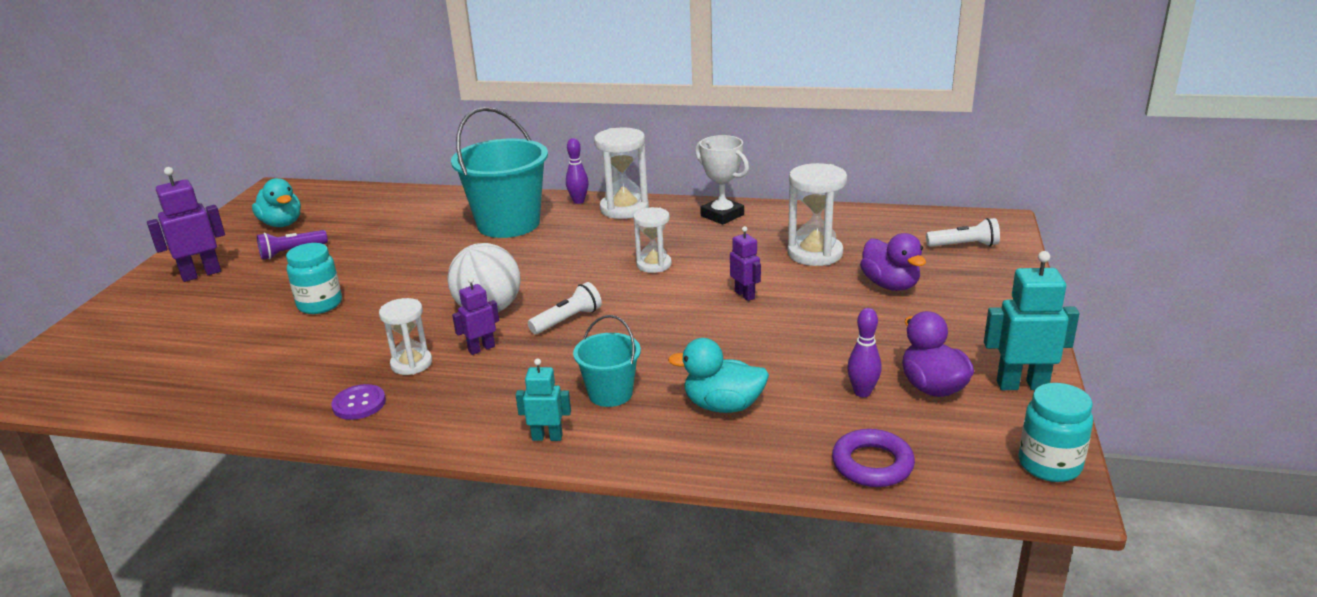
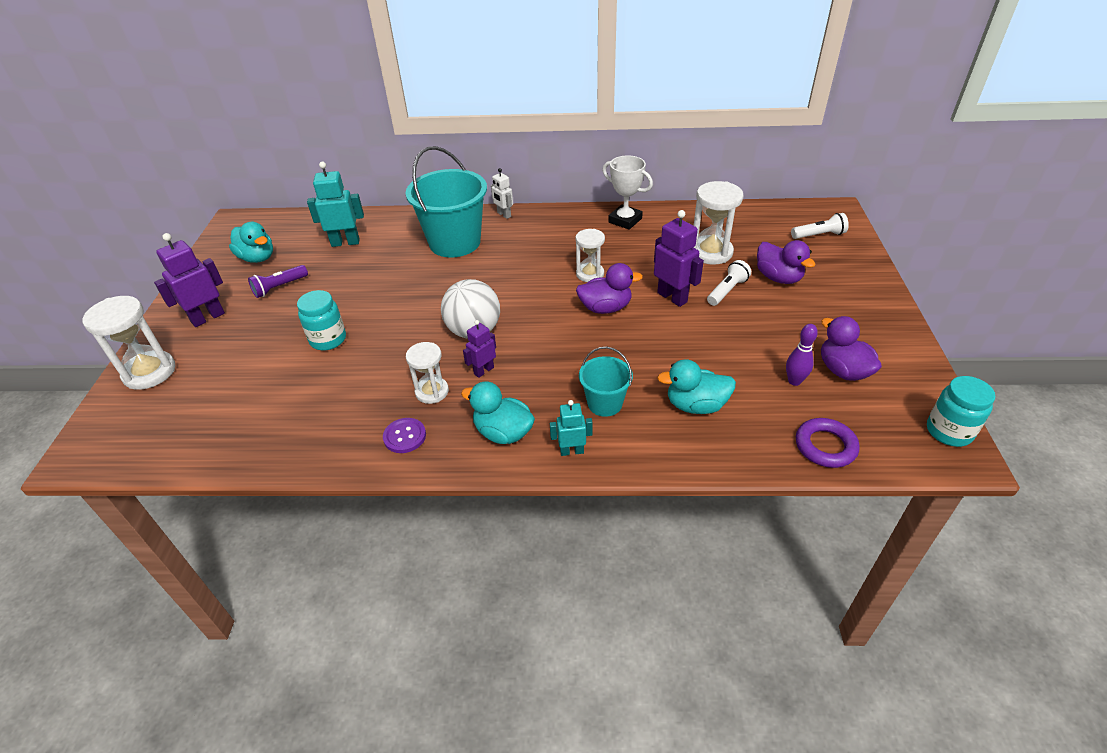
camera: 10 degrees left, 15 degrees up
(474, 411) = (503, 432): none -> turquoise duck
(567, 320) = (542, 335): white flashlight -> white flashlight (727, 291)
(578, 201) = (504, 215): purple bowling pin -> white robot
(624, 209) = (544, 220): white hourglass -> white hourglass (149, 372)
(657, 299) = (605, 308): none -> purple duck
(745, 295) = (672, 297): purple robot -> purple robot, size x1.66
(1022, 385) = (905, 361): turquoise robot -> turquoise robot (345, 242)

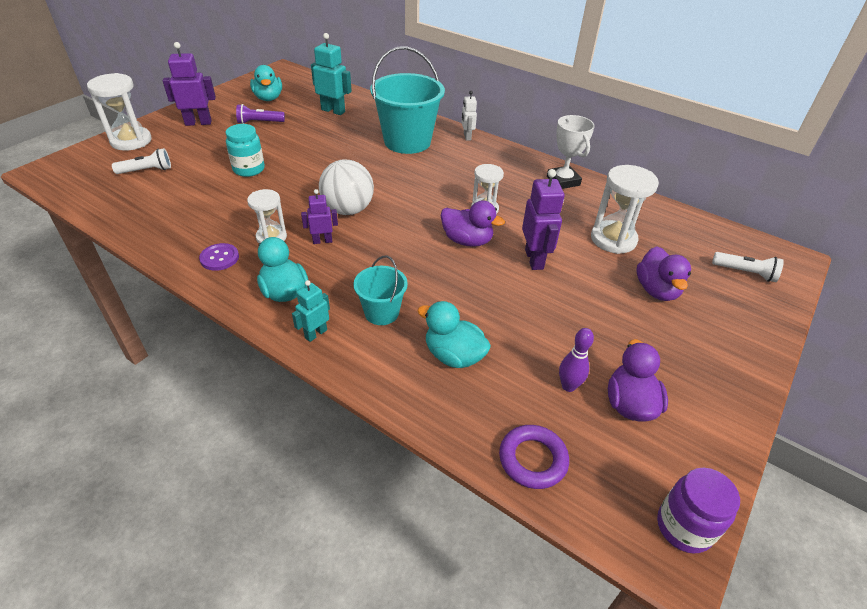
camera: 30 degrees right, 0 degrees up
(571, 451) = (315, 333): turquoise robot -> turquoise robot turned 75 degrees counterclockwise
(727, 291) = (592, 277): white flashlight -> white flashlight (146, 170)
(949, 431) = (684, 527): turquoise jar -> purple jar

